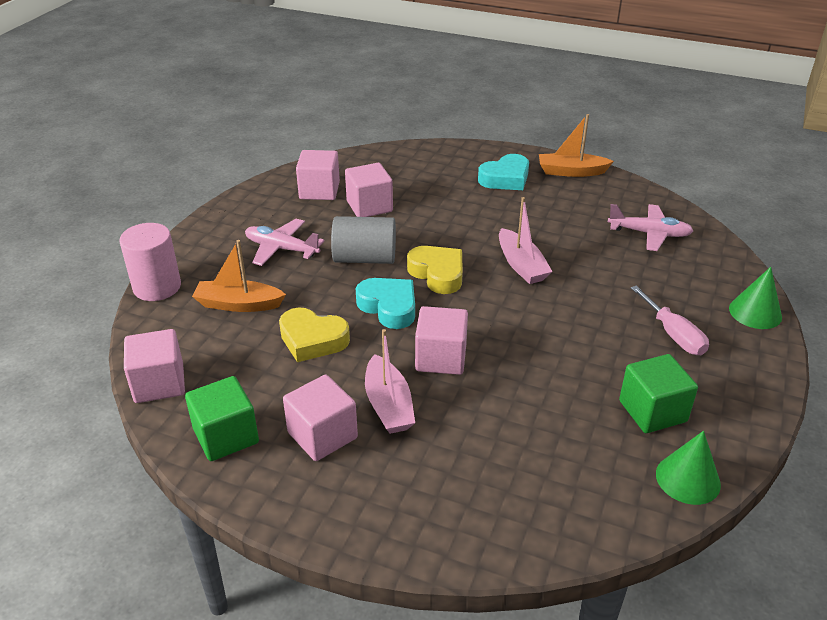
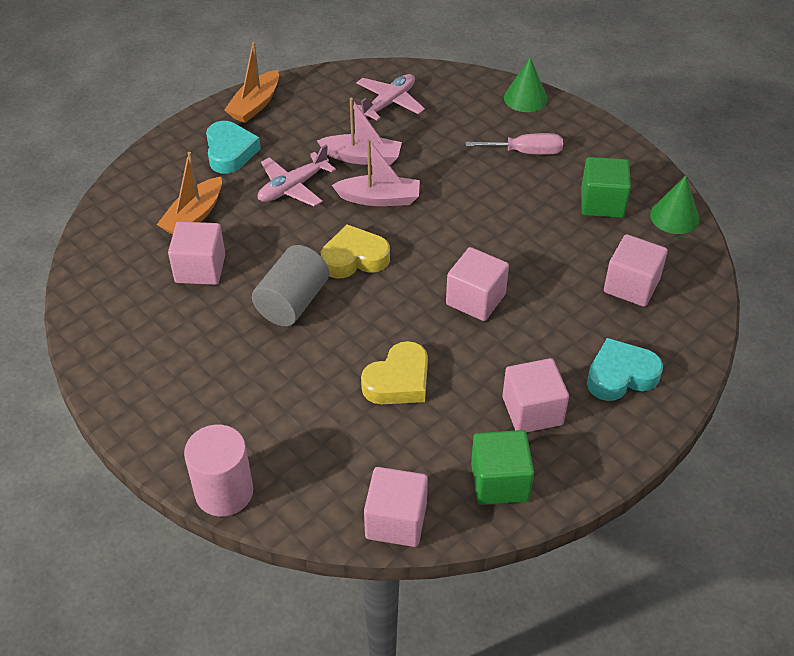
camera: 65 degrees left, 10 degrees up
(238, 304) = (304, 425): orange boat -> orange boat (194, 216)
(281, 249) = (227, 364): pink plane -> pink plane (293, 187)
(319, 191) = (135, 299): pink cube -> pink cube (631, 286)
(388, 405) = (517, 354): pink boat -> pink boat (362, 157)
(389, 307) = (383, 310): turquoise heart -> turquoise heart (620, 375)

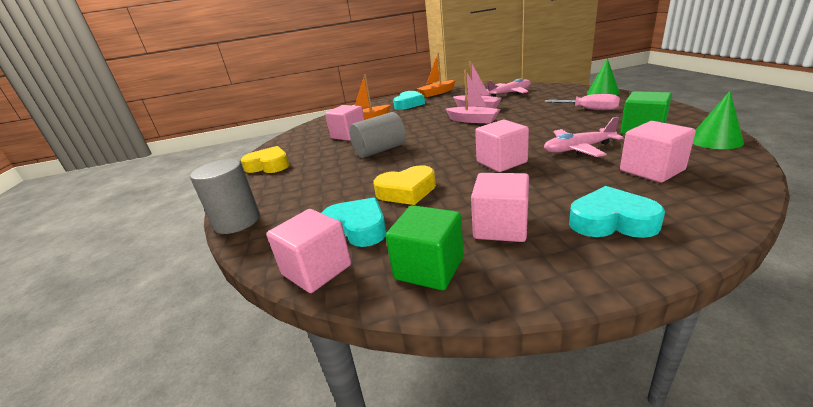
camera: 35 degrees right, 20 degrees down
(224, 492) = (237, 221): pink cylinder -> grey cylinder
(293, 187) = (427, 114): pink plane -> pink plane (578, 149)
(354, 258) = (435, 139): yellow heart -> yellow heart (269, 165)
(389, 455) = (358, 228): none -> turquoise heart

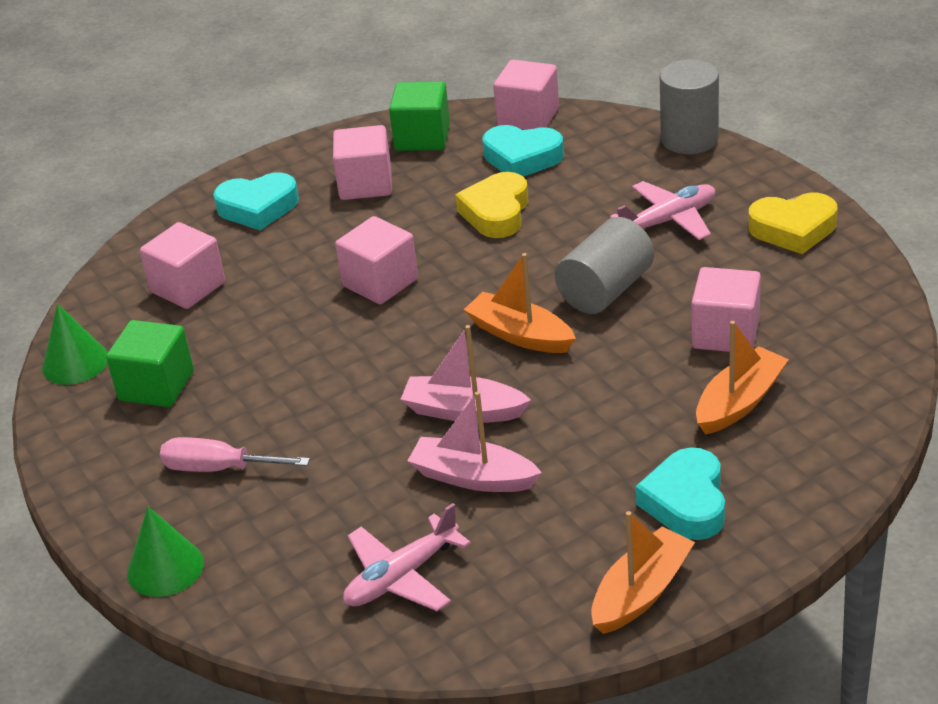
camera: 160 degrees right, 10 degrees up
(406, 191) = (496, 212): yellow heart -> yellow heart turned 45 degrees counterclockwise
(434, 138) = (520, 335): none -> orange boat
(578, 149) = (267, 324): pink plane -> pink plane (669, 220)

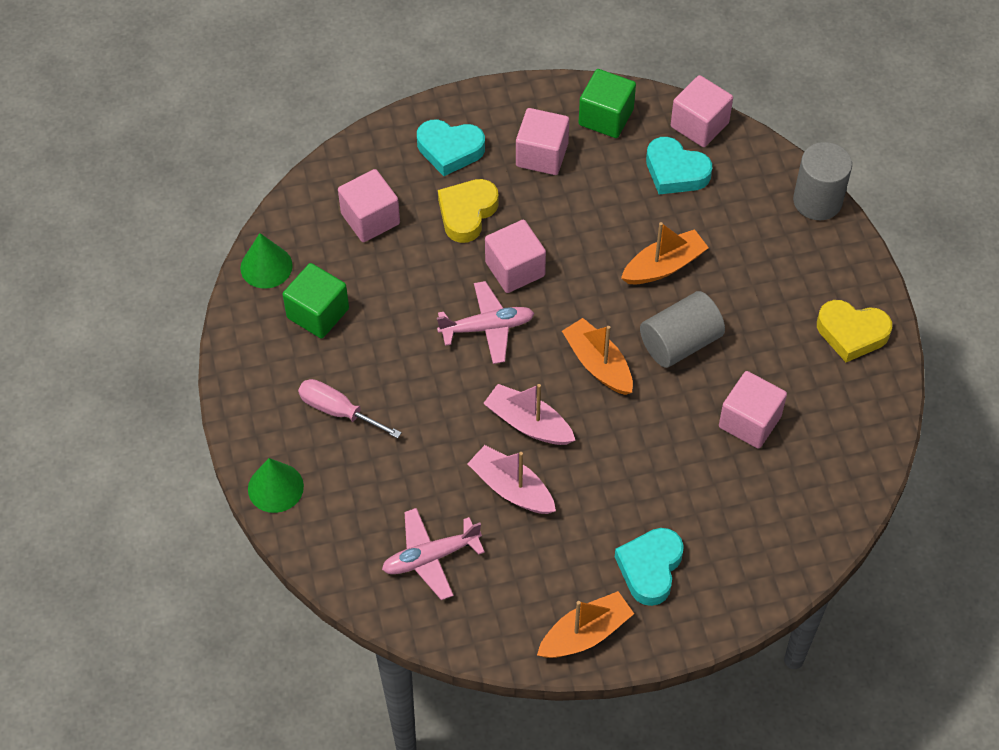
camera: 15 degrees right, 20 degrees up
(496, 212) = (631, 226): yellow heart -> yellow heart (467, 213)
(669, 220) = (760, 287): pink plane -> pink plane (487, 327)
(739, 402) = (729, 492): orange boat -> orange boat (664, 266)

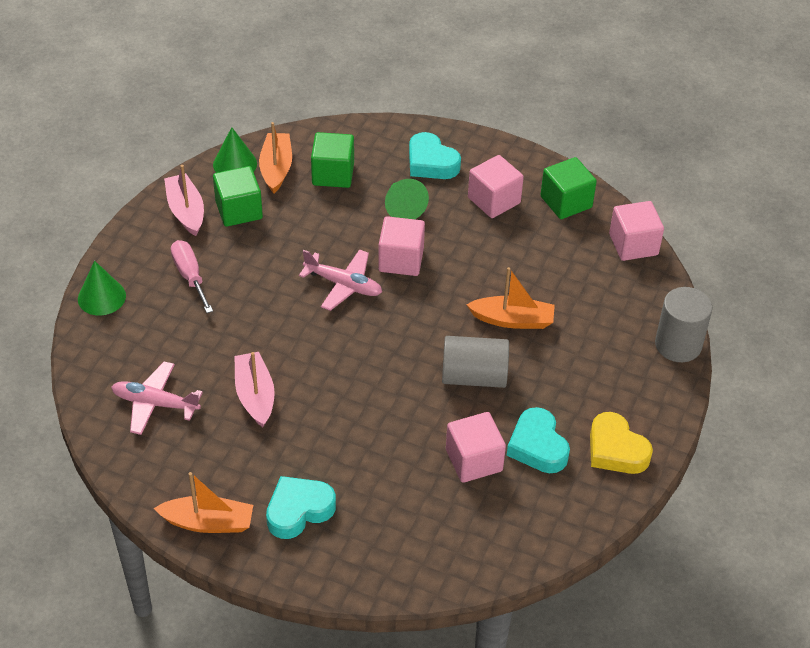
camera: 35 degrees right, 10 degrees down
(370, 219) = (333, 174): pink cube -> green cube
(467, 213) = (403, 207): yellow heart -> green cone
(528, 423) = (309, 362): pink boat -> pink boat (186, 211)
(598, 364) = (398, 354): orange boat -> orange boat (276, 168)
(675, 171) = (584, 264): turquoise heart -> turquoise heart (537, 446)

